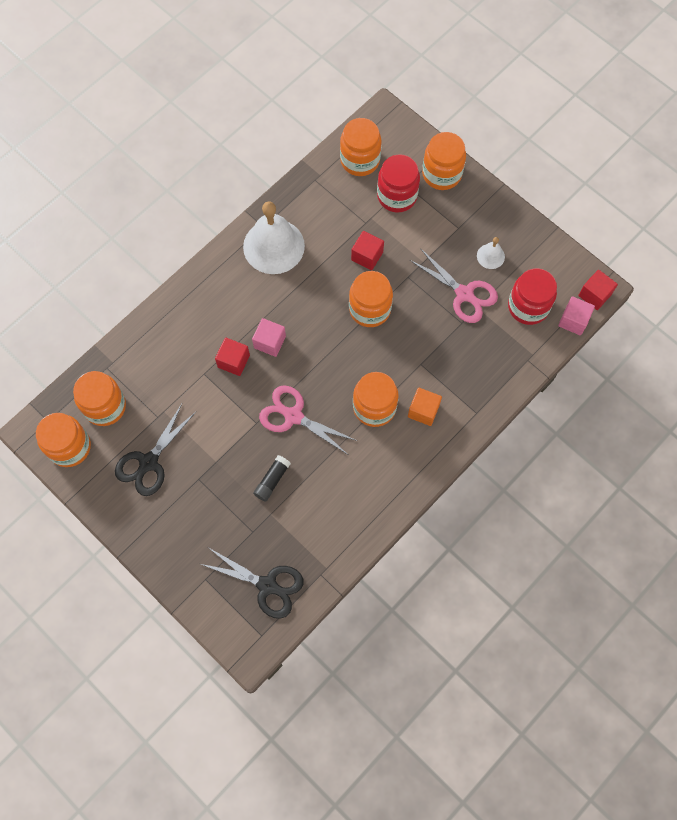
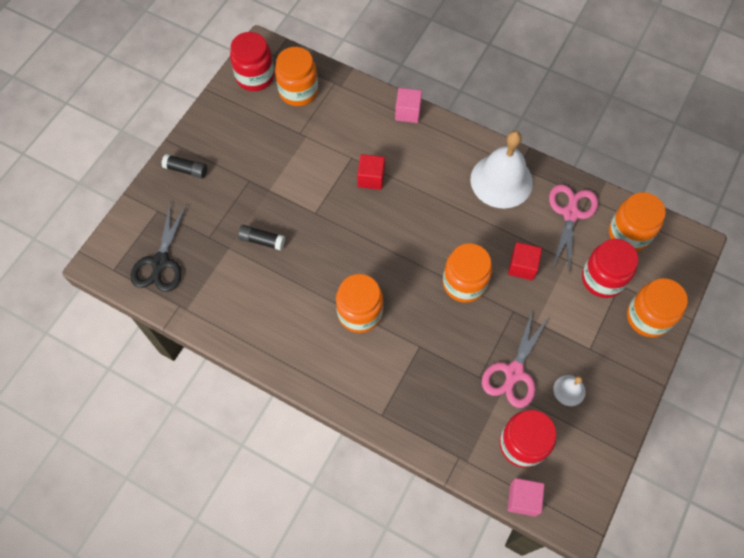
camera: 75 degrees right, 5 degrees down
(69, 447) = (255, 77): orange jar -> red jar
(148, 462) = (255, 138): black scissors -> none
(164, 541) = (186, 170): none -> black glue stick
(269, 342) = (400, 203): pink cube -> pink cube (408, 112)
(293, 416) = (330, 242): pink scissors -> pink scissors (570, 214)
(423, 411) = (369, 361): orange cube -> none
(594, 295) = (564, 518): red cube -> none

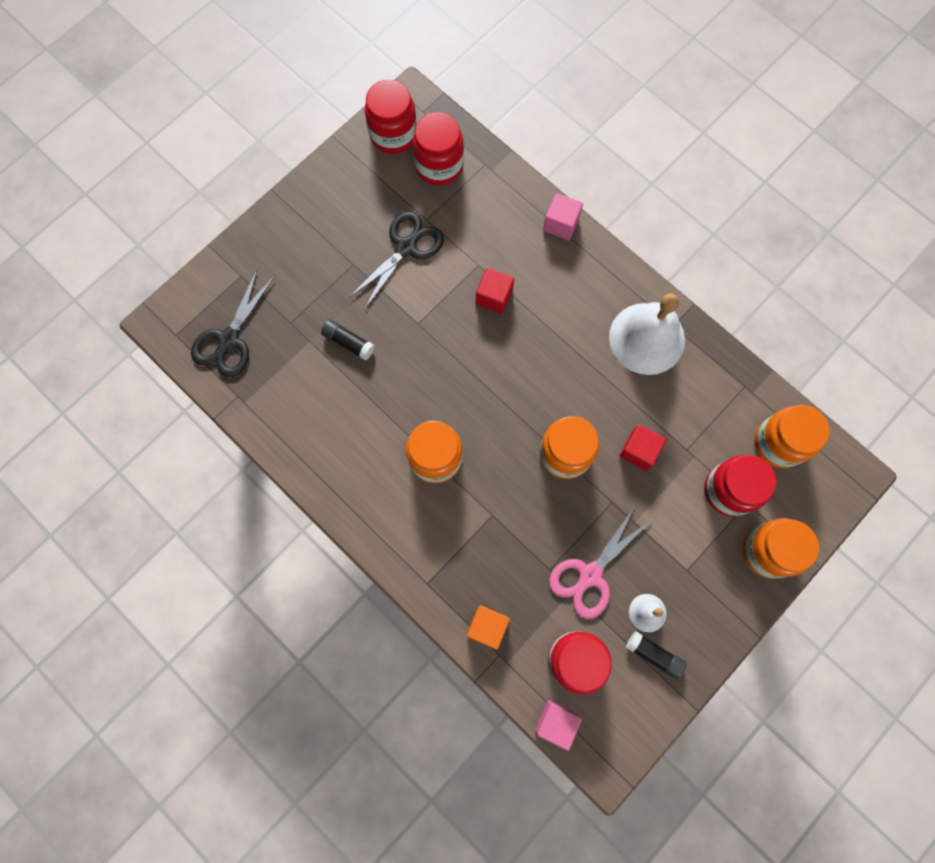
camera: 15 degrees right, 10 degrees up
(186, 170) = (285, 233): black glue stick -> black glue stick (654, 655)
(289, 158) = (406, 248): none -> black scissors
(298, 91) = (439, 166): orange jar -> red jar
(442, 436) = (487, 627): none -> orange cube
(570, 214) = (716, 400): pink scissors -> none

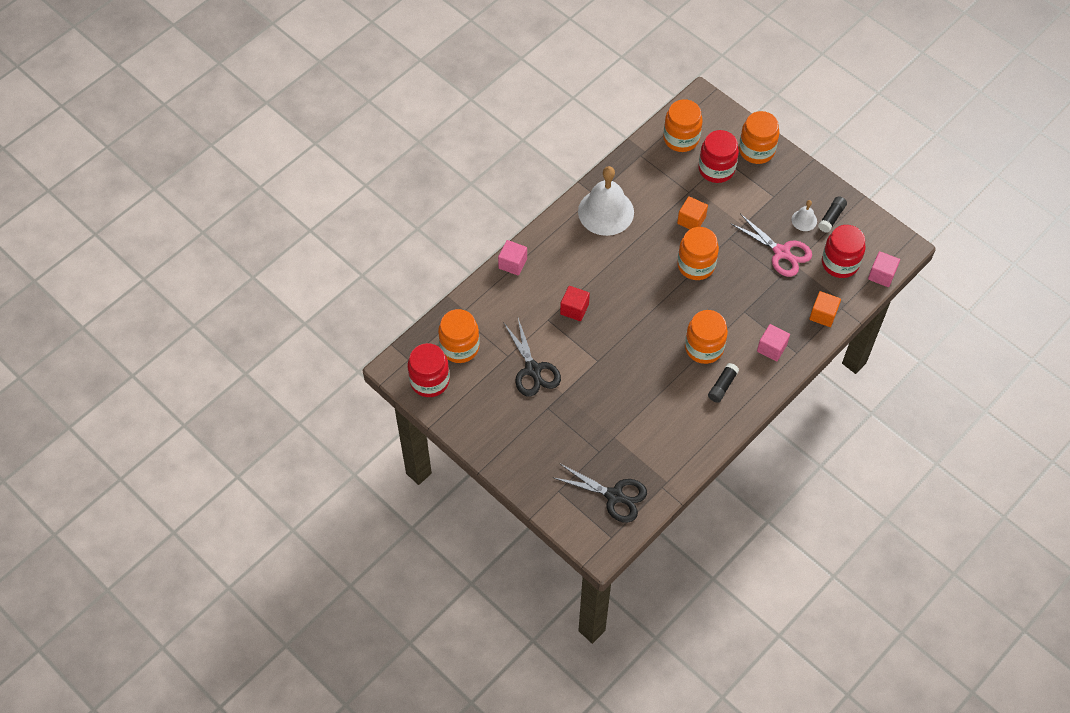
camera: 90 degrees left, 15 degrees down
(348, 342) = (614, 409): black glue stick -> black glue stick (722, 386)
(406, 248) = (533, 369): black scissors -> black scissors turned 150 degrees counterclockwise
(434, 549) = (771, 348): none -> pink cube
(439, 166) = (459, 347): red jar -> orange jar
(639, 451) = (691, 220): red cube -> orange cube

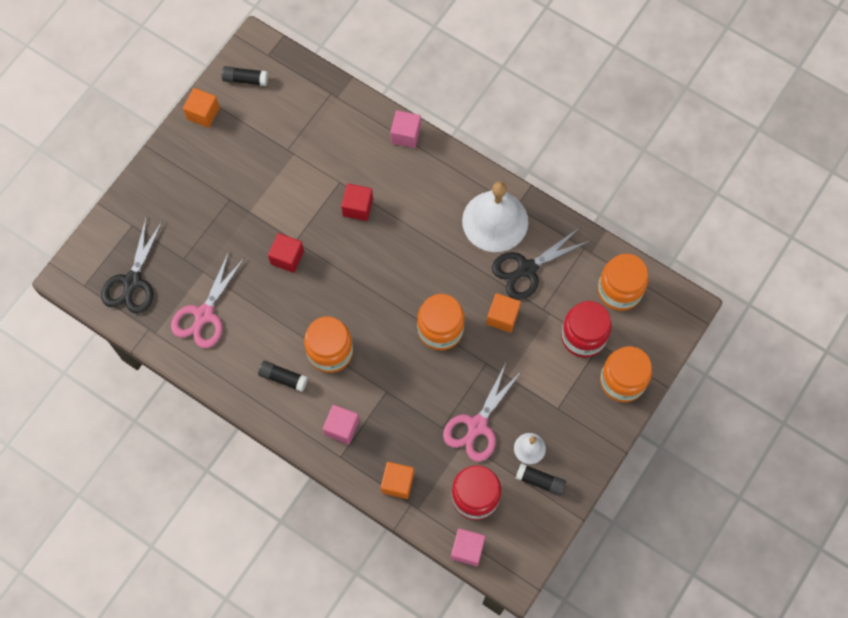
camera: 80 degrees right, 10 degrees up
(429, 381) = (245, 79): red jar -> black glue stick
(457, 419) = (203, 113): none -> orange cube
(459, 347) = (290, 100): orange jar -> none
(533, 369) = (274, 177): black scissors -> black scissors (527, 269)
(612, 369) = (287, 257): none -> red cube
(655, 441) = (204, 315): none -> pink scissors

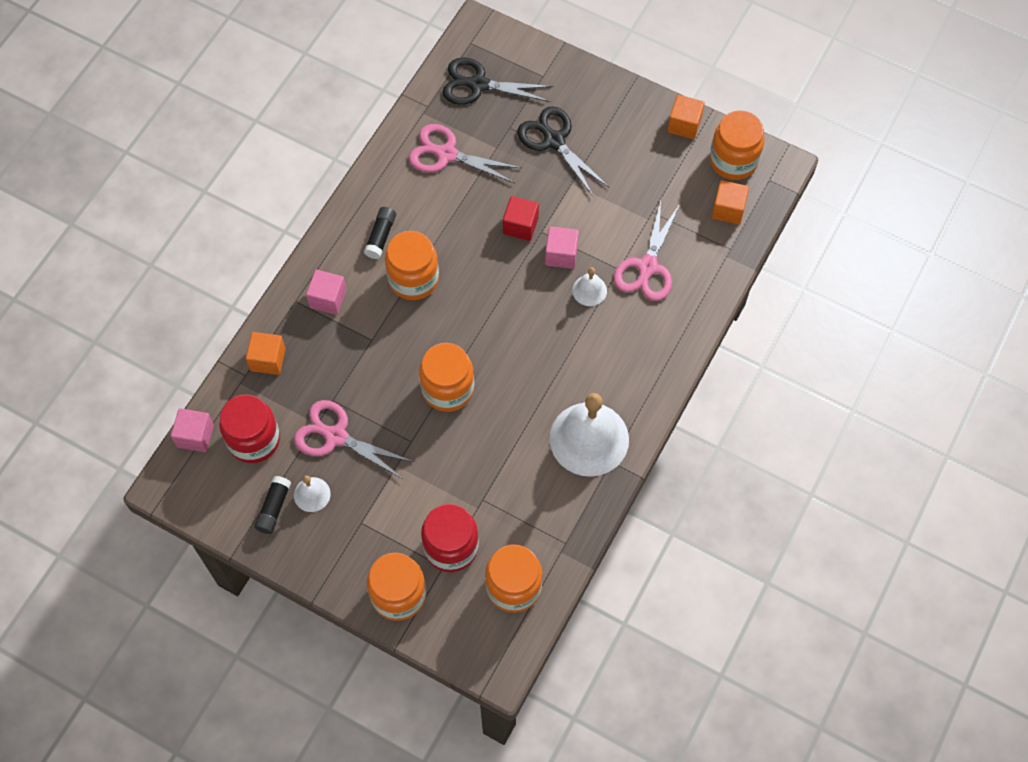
camera: 85 degrees right, 5 degrees down
(245, 79) = (733, 160): black glue stick -> orange jar
(340, 159) = (647, 267): none -> pink scissors
(357, 207) = (589, 290): red cube -> white bell
(405, 134) = (688, 332): pink cube -> pink cube (561, 254)
(502, 317) = (469, 455): orange cube -> orange cube (728, 209)
(527, 269) = (531, 478): black scissors -> black scissors (554, 140)

